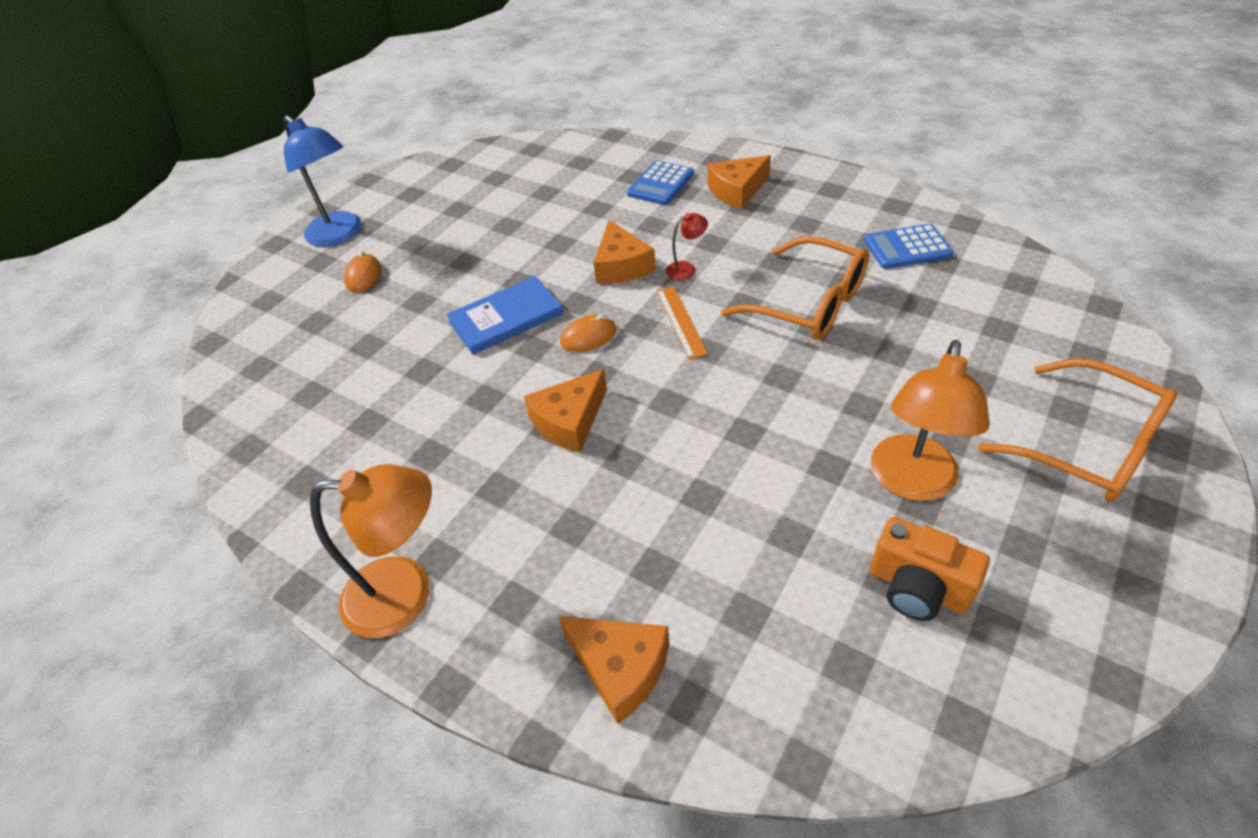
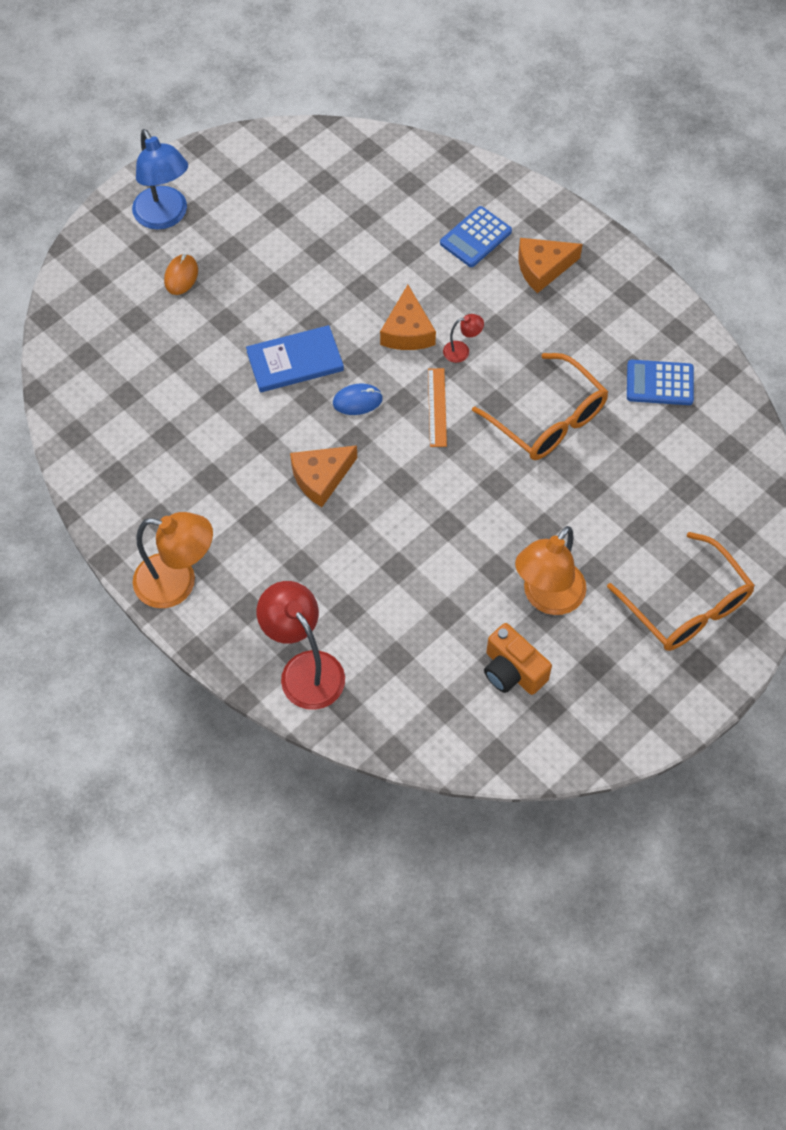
camera: 10 degrees right, 15 degrees up
(588, 337) = (357, 401): orange mouse -> blue mouse
(620, 668) = (305, 669): orange cheese -> red lamp

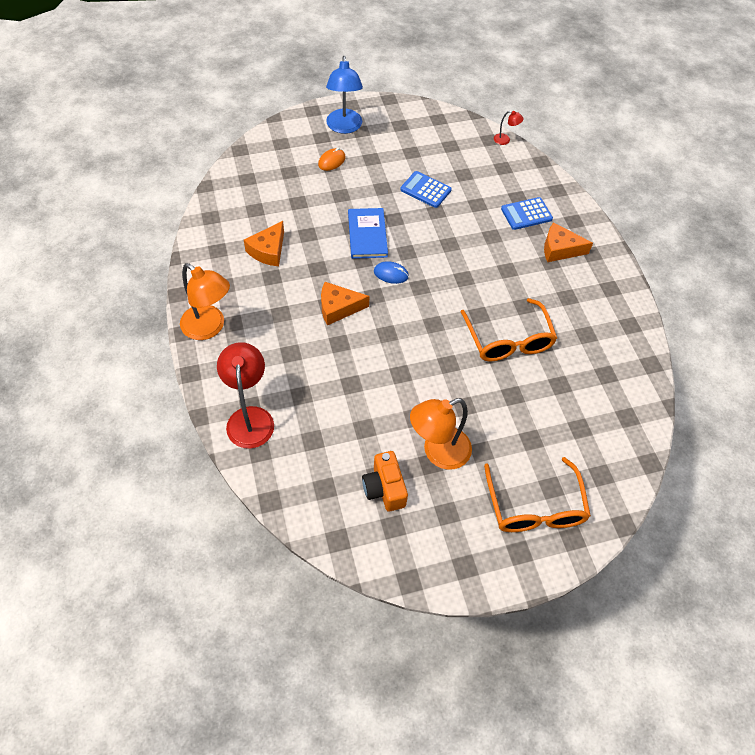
camera: 25 degrees right, 5 degrees down
(295, 361) = (367, 235): blue book -> blue book turned 75 degrees clockwise
(407, 331) = (448, 248): orange cheese -> orange cheese (268, 250)
(437, 407) = (439, 300): orange ruler -> none
(462, 351) = (476, 274): red lamp -> red lamp (505, 140)
(659, 383) = (599, 352): blue calculator -> blue calculator (425, 190)

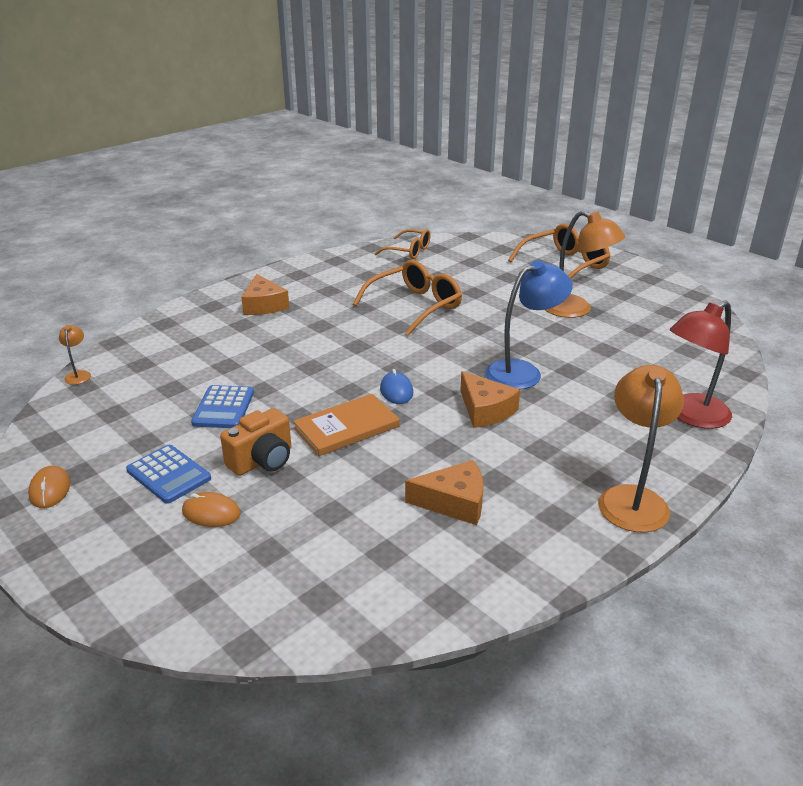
camera: 115 degrees left, 25 degrees down
(344, 127) = (110, 531): blue lamp -> blue lamp (523, 372)
(367, 235) = (346, 427): blue book -> orange book
(384, 488) = (644, 323): orange camera -> orange camera (262, 461)
(392, 114) = (50, 490): none -> orange mouse
(505, 140) = (79, 375): red lamp -> orange lamp
(526, 214) = (220, 332): blue calculator -> blue calculator (168, 475)
(628, 389) = (409, 251): none -> orange glasses

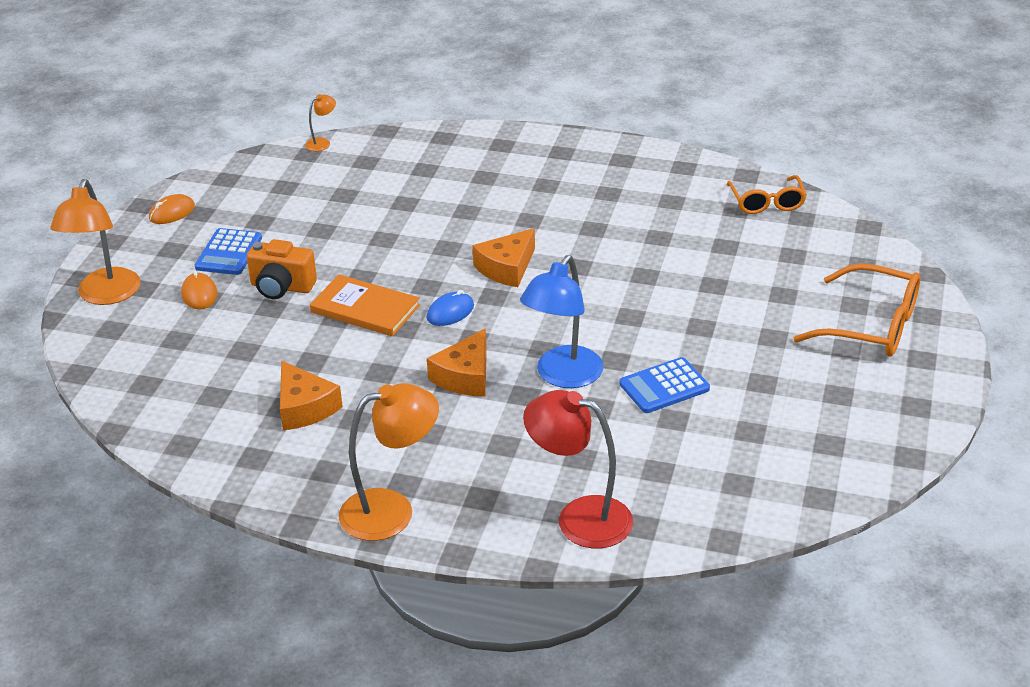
camera: 60 degrees right, 5 degrees up
(223, 408) = (338, 234): blue calculator -> blue calculator (664, 386)
(264, 305) = (534, 171): orange cheese -> orange cheese (507, 268)
(415, 306) = (634, 258): orange glasses -> none
(523, 372) = (563, 376): blue lamp -> blue lamp turned 90 degrees clockwise
(576, 310) = (751, 371): orange lamp -> orange lamp (105, 295)

